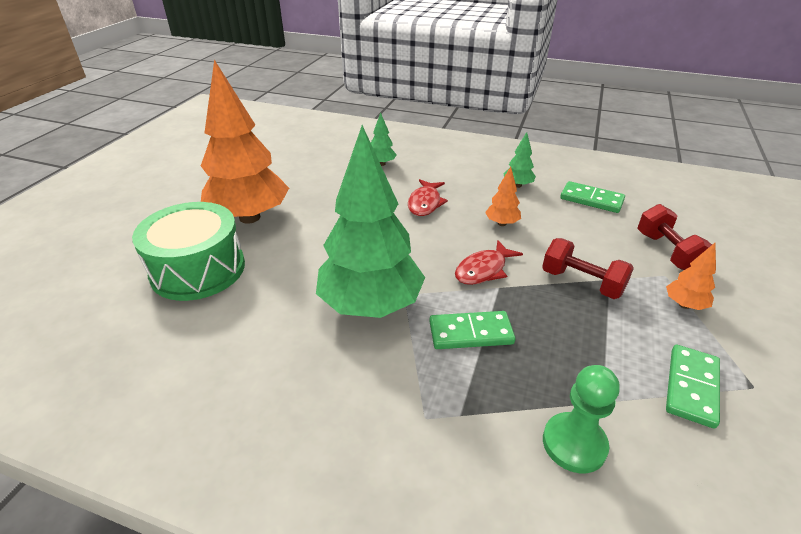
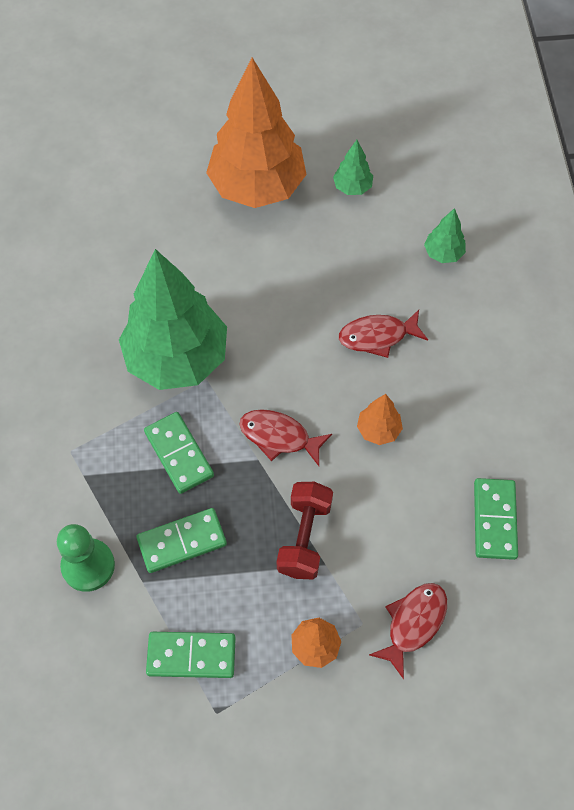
camera: 65 degrees right, 25 degrees up
(198, 269) = (158, 197): green drum -> none
(517, 185) = (480, 424): green tree -> green tree (352, 187)
(565, 358) = (182, 542): none -> green domino
(667, 252) = (413, 623): red dumbbell -> red fish

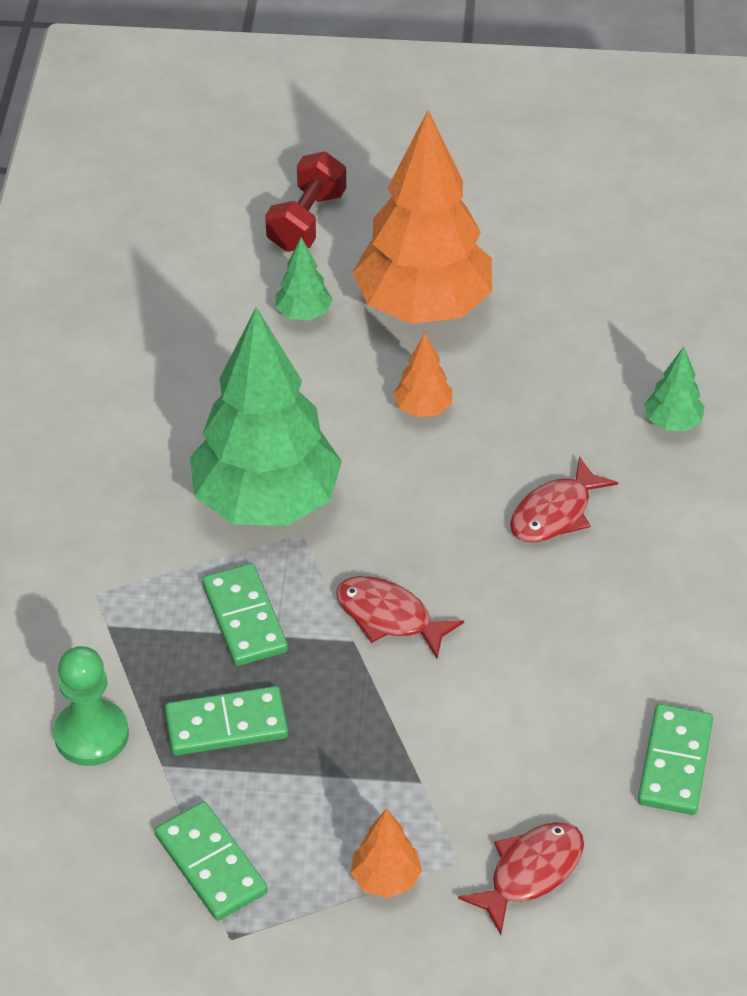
camera: 10 degrees right, 15 degrees down
(191, 656) = (210, 864): green domino -> green domino turned 45 degrees clockwise
(304, 537) = (398, 745): red dumbbell -> red dumbbell (306, 221)
(352, 187) = (559, 324): green tree -> green tree (303, 314)
(377, 336) = (555, 513): red fish -> red fish turned 45 degrees counterclockwise
(378, 430) = (532, 628): orange tree -> orange tree (423, 409)

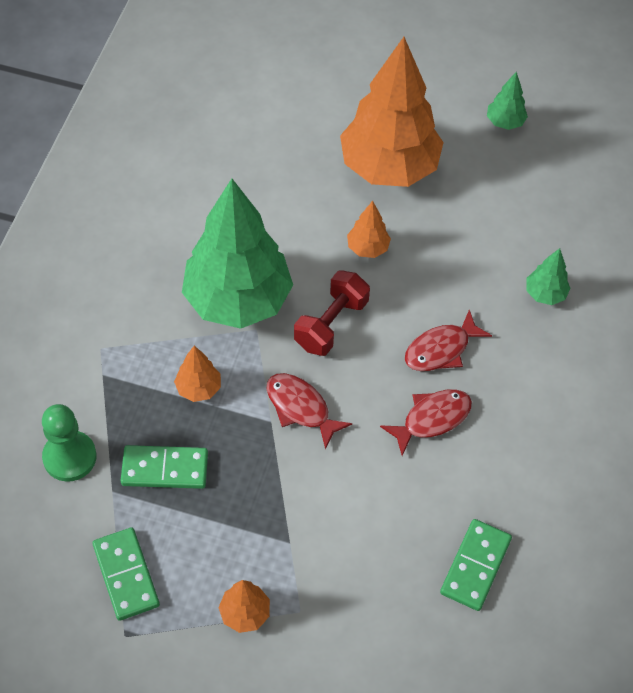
camera: 10 degrees right, 10 degrees up
(244, 618) = (199, 388): green domino -> orange tree
(303, 314) = (302, 157): green tree -> green tree (504, 122)
(306, 221) = (323, 84): red dumbbell -> red dumbbell (331, 324)
(530, 872) = (349, 631): red fish -> red fish (432, 419)

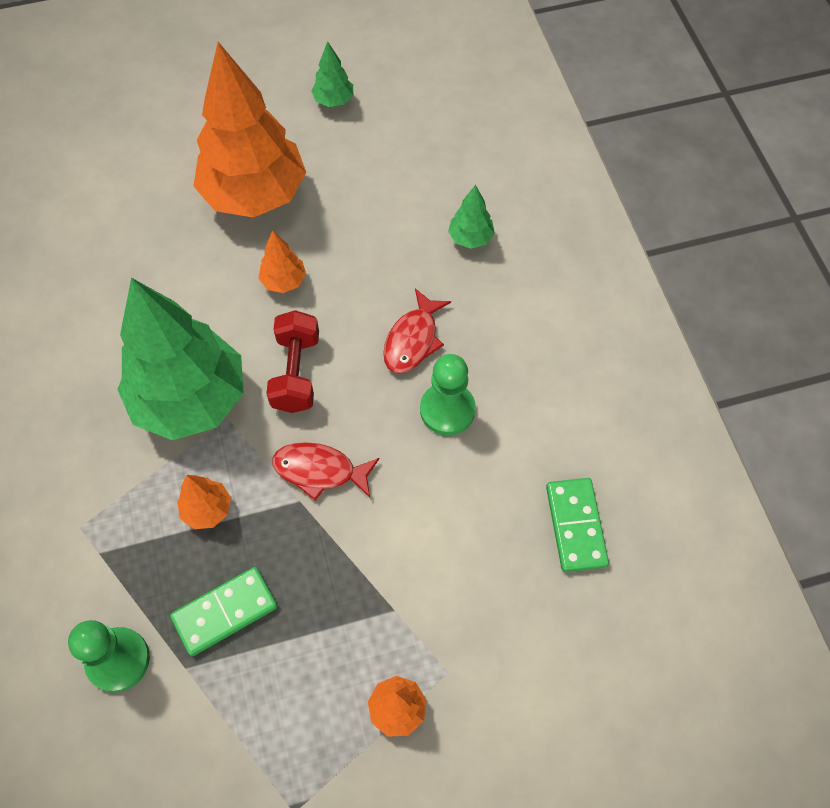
camera: 30 degrees left, 5 degrees up
(126, 575) = (255, 747): green domino -> none
(432, 419) = (447, 410): red fish -> green pawn

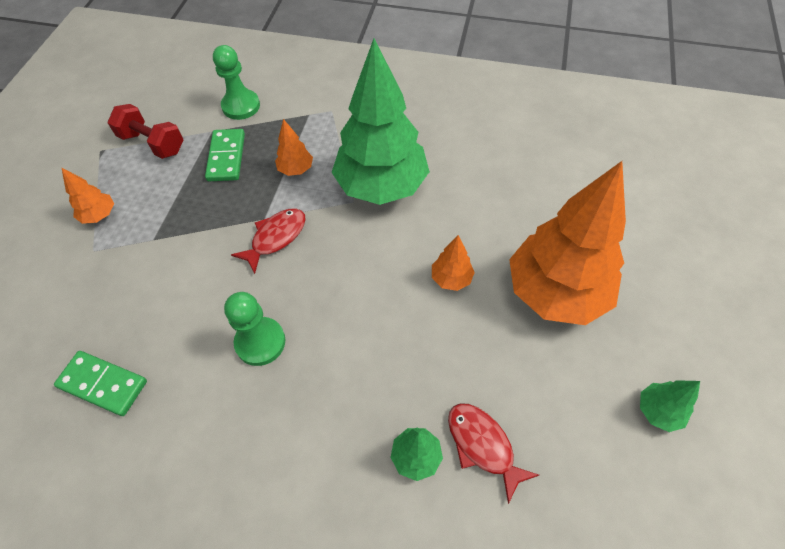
camera: 120 degrees right, 5 degrees down
(296, 373) = (362, 254): red dumbbell -> red dumbbell (152, 143)
(413, 340) = (338, 348): red fish -> red fish (482, 445)

